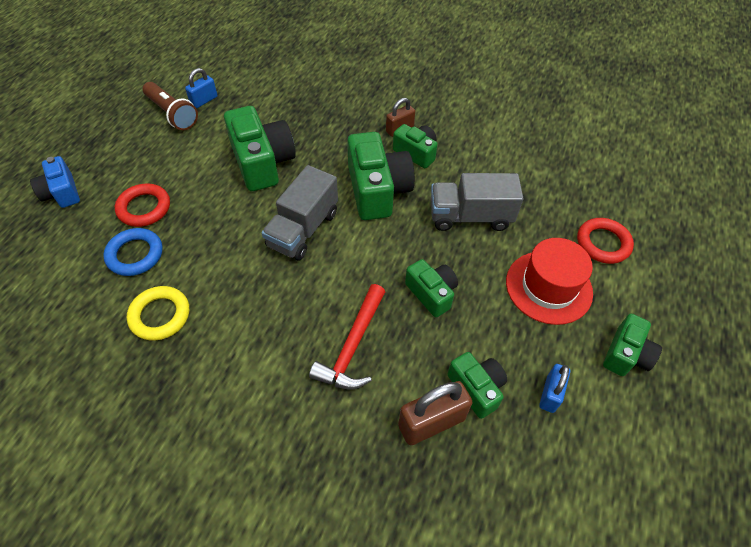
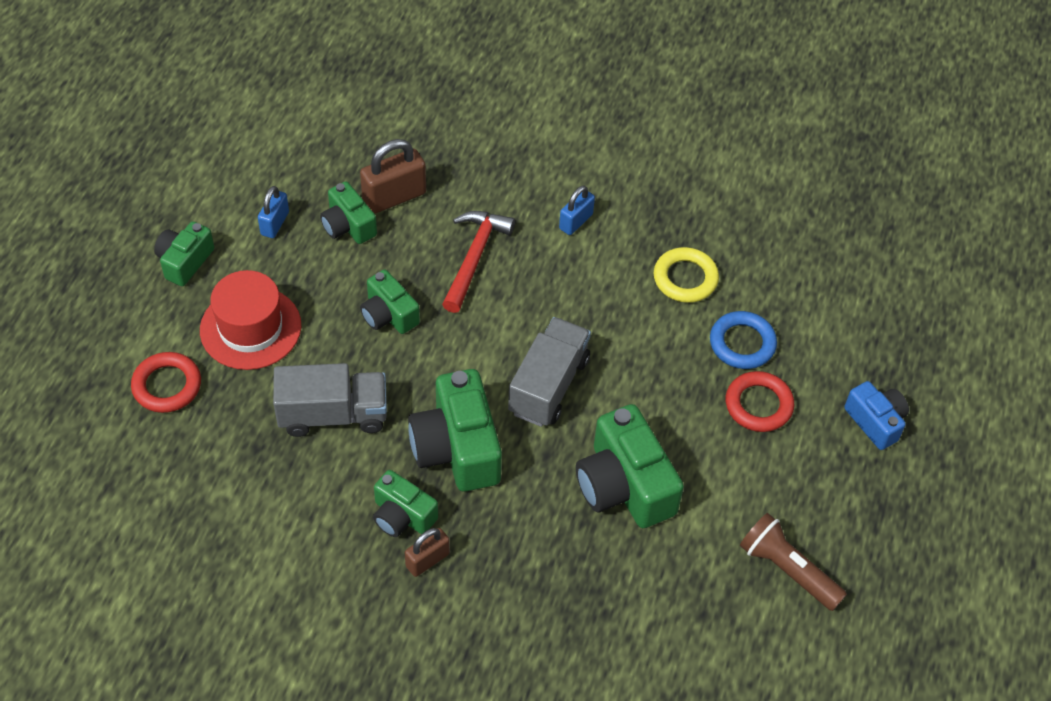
camera: 175 degrees right, 0 degrees up
(204, 100) = (748, 602): blue padlock -> blue padlock (575, 221)

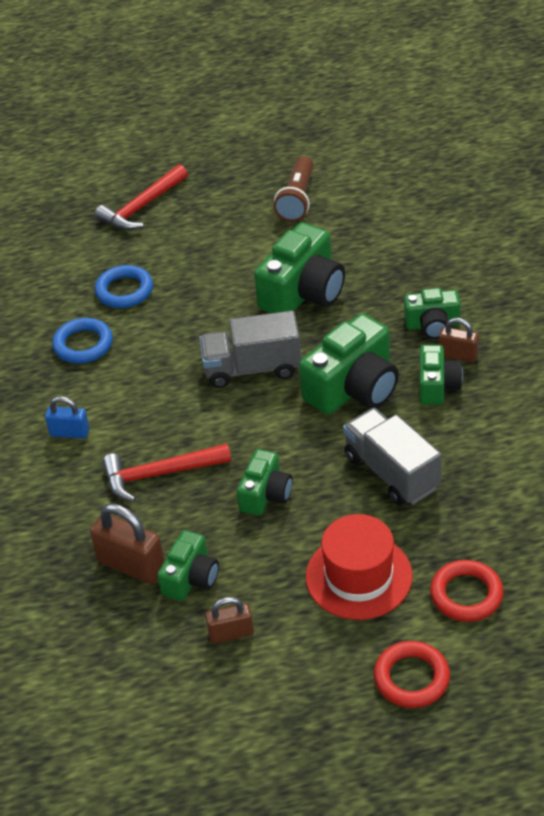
camera: 115 degrees left, 10 degrees down
(184, 261) = (330, 673): green camera -> green camera (432, 325)
(275, 223) = (231, 633): blue padlock -> brown padlock
(685, 278) = (83, 345): yellow ring -> blue ring
(758, 405) = (174, 261): red ring -> red ring (411, 678)
(875, 422) = (142, 207): blue camera -> red hammer

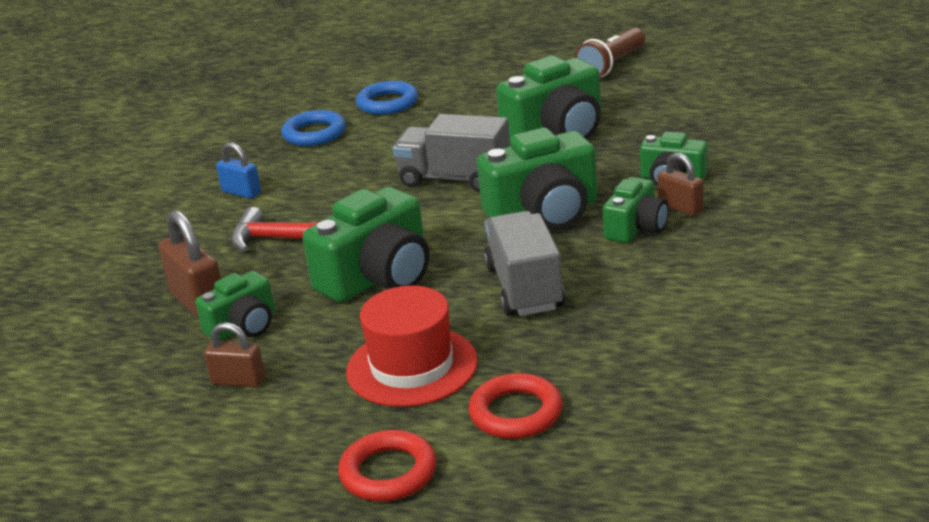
camera: 25 degrees right, 15 degrees down
(142, 207) = (458, 50): red hammer -> none
(265, 494) = (378, 277): green camera -> green camera, size x1.71

